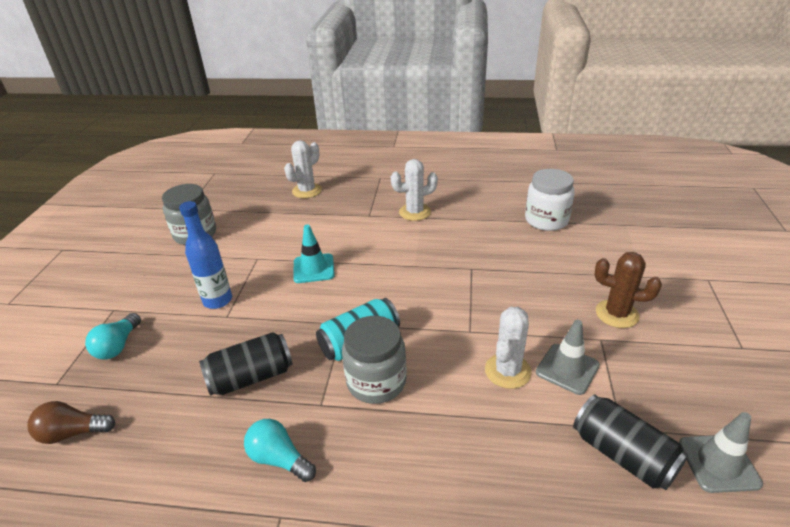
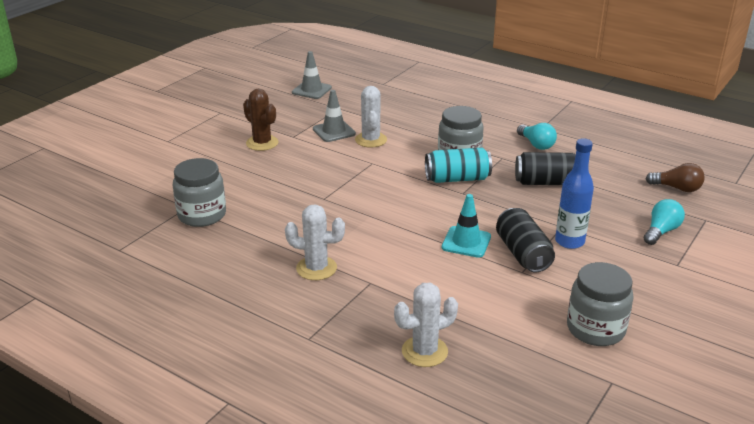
camera: 155 degrees left, 5 degrees down
(507, 371) = (371, 140): white cactus -> white cactus turned 60 degrees counterclockwise
(546, 220) = (202, 215): white jar -> grey jar
(622, 455) = (351, 102): black can -> black can (523, 253)

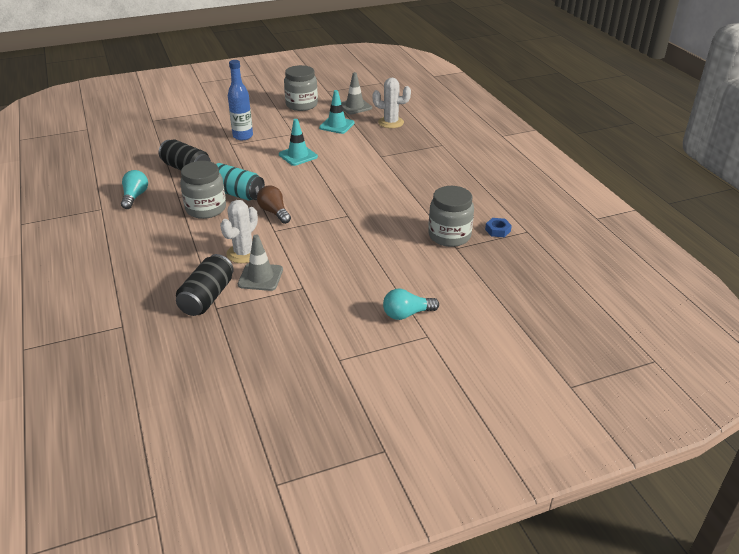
camera: 145 degrees left, 5 degrees up
(153, 238) = (497, 230): none -> blue nut
(262, 143) = (339, 291): brown cactus -> none
(311, 90) = (205, 352): grey traffic cone -> grey traffic cone (355, 106)
(316, 268) = (403, 173): white cactus -> none
(490, 310) = (337, 125): none -> turquoise traffic cone
(523, 253) = (278, 140): black can -> black can (207, 297)
(661, 231) = (187, 124): turquoise light bulb -> turquoise light bulb (407, 314)
(677, 188) = (124, 138): brown light bulb -> brown light bulb (274, 212)

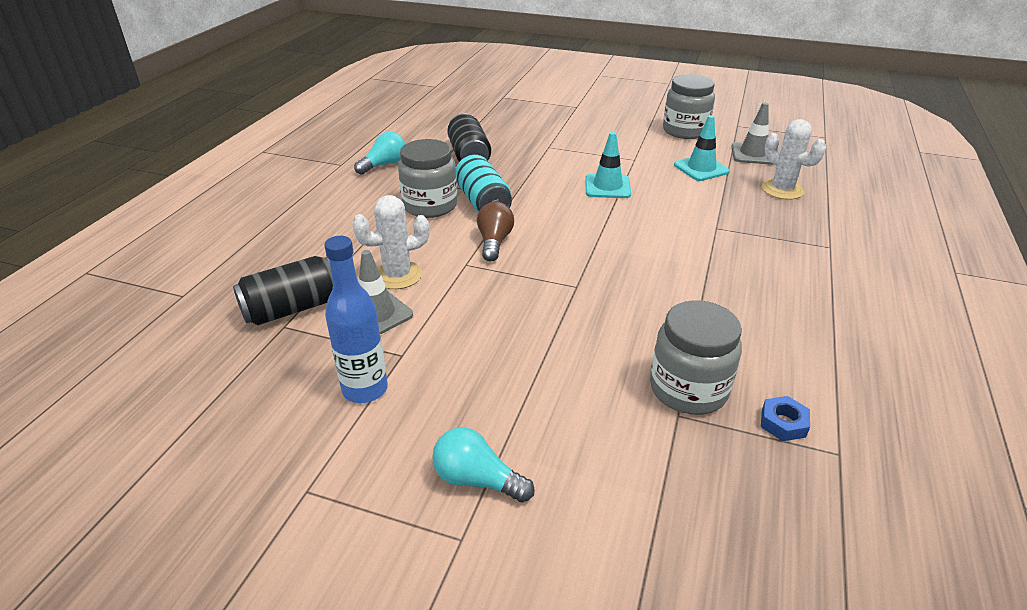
camera: 40 degrees right, 0 degrees up
(243, 136) = (572, 143): blue bottle -> blue bottle (365, 389)

